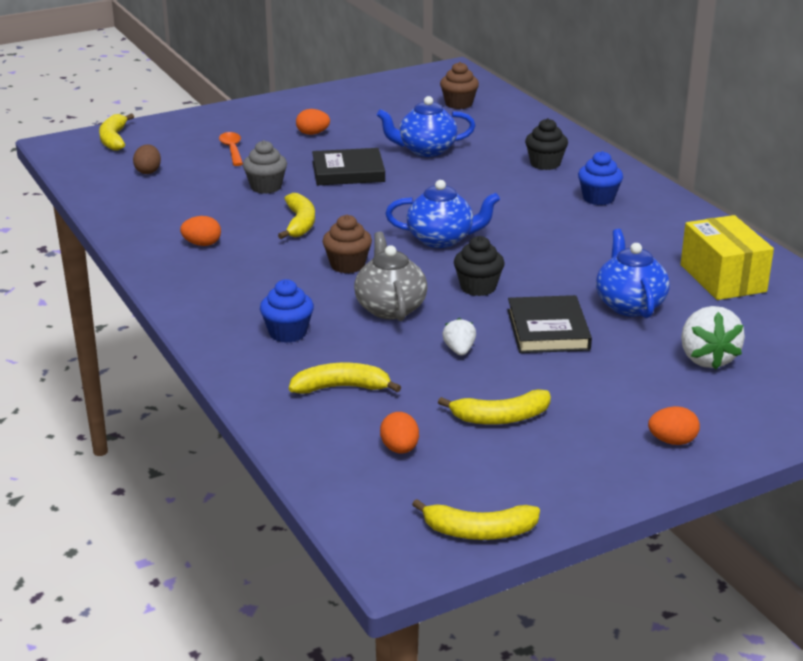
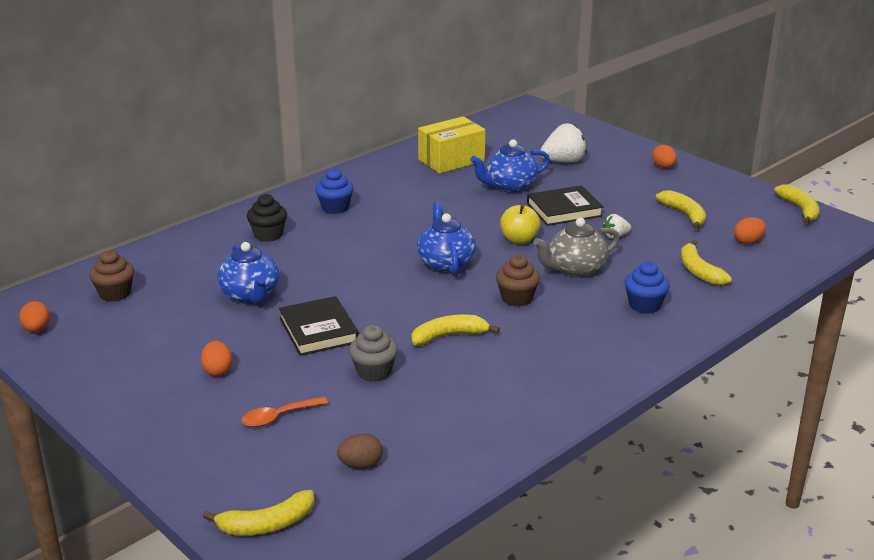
camera: 105 degrees left, 0 degrees up
(202, 244) = (521, 381): orange egg -> orange egg (37, 329)
(478, 287) = (519, 240): black cupcake -> yellow apple

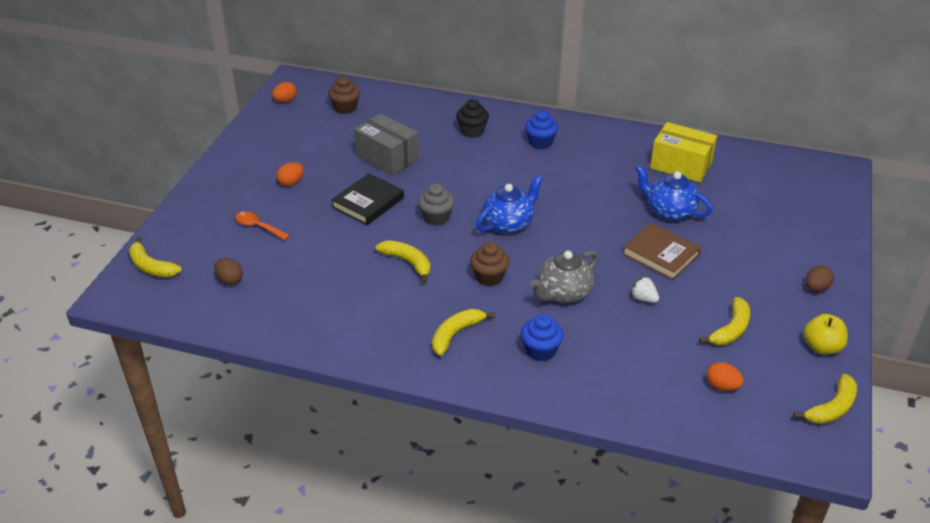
camera: 60 degrees right, 10 degrees up
(250, 295) = (387, 158): blue teapot -> grey box
(374, 372) = (336, 246): grey cupcake -> grey cupcake (436, 217)
(519, 240) = (582, 247): yellow apple -> yellow apple (822, 347)
(563, 161) = (752, 225): white strawberry -> none
(564, 209) = (661, 254): black book -> brown book
(575, 269) = (563, 293): grey teapot -> grey teapot turned 75 degrees counterclockwise
(663, 167) = (816, 288): orange egg -> brown egg
(699, 271) = (631, 368): yellow banana -> yellow banana (456, 334)

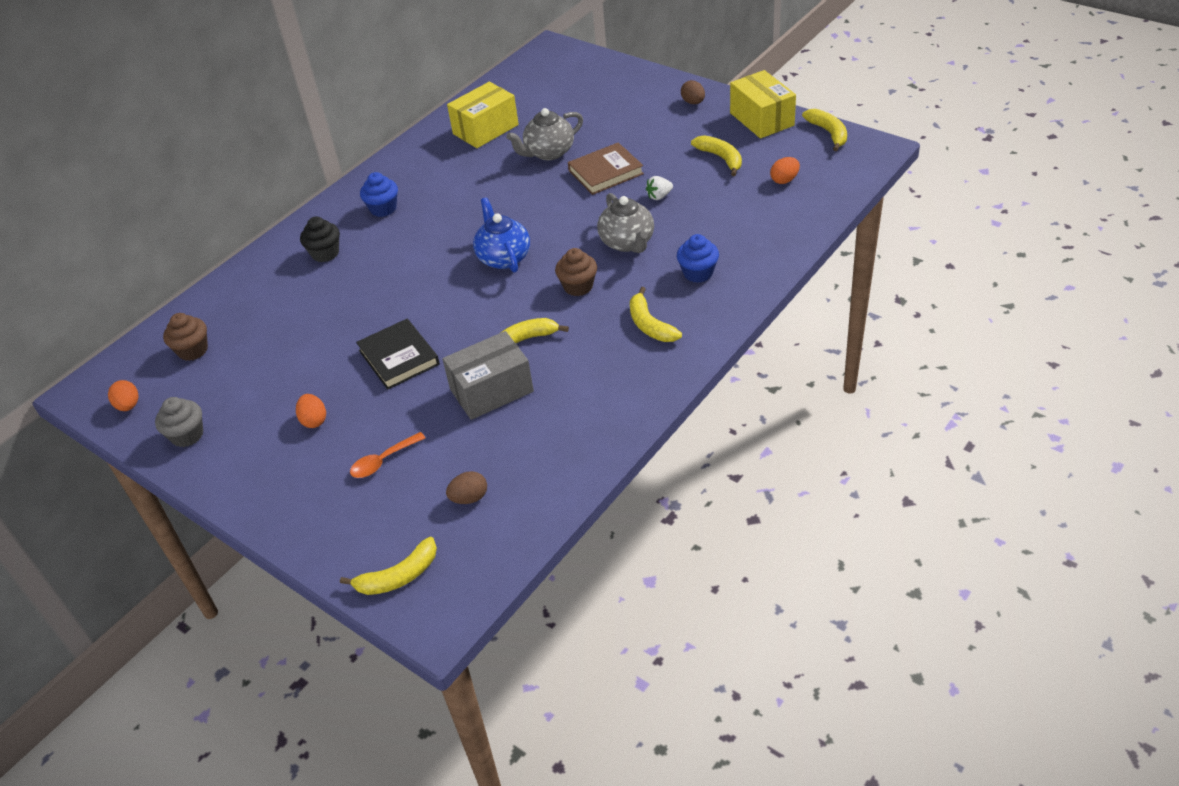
camera: 65 degrees left, 5 degrees up
(387, 158) = (325, 329): grey box -> grey box (491, 390)
(436, 217) = (460, 307): grey cupcake -> grey cupcake (187, 435)
(669, 211) = (548, 152): blue teapot -> grey teapot
(822, 347) = (762, 119): yellow apple -> yellow box

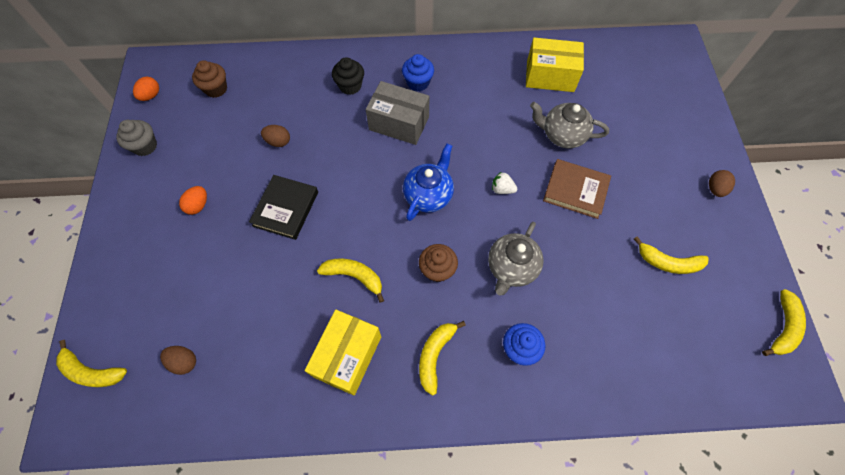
camera: 45 degrees right, 20 degrees up
(319, 331) = (278, 142): none -> brown egg
(383, 461) = (186, 277): orange spoon -> none
(491, 390) = (293, 294): grey box -> grey box (399, 123)
(659, 196) = (582, 250): white strawberry -> white strawberry (502, 189)
(721, 158) = (668, 262): yellow banana -> yellow banana turned 90 degrees clockwise
(762, 119) = (747, 258): yellow box -> yellow box (348, 356)
(784, 180) = (688, 335): orange egg -> none

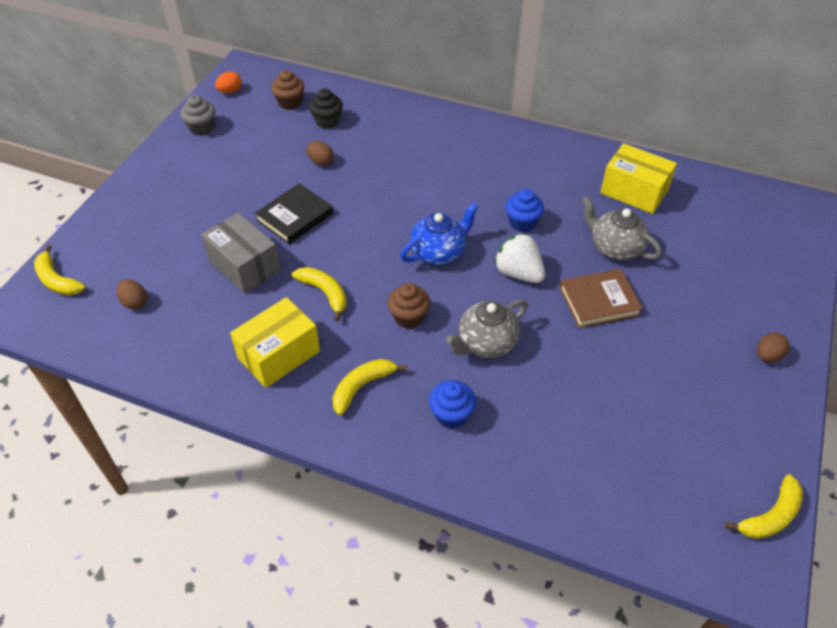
camera: 25 degrees right, 15 degrees down
(198, 205) = (219, 188): orange egg -> none
(350, 86) = (417, 138): black cupcake -> black cupcake (327, 121)
(399, 123) = (446, 183): grey box -> grey box (244, 266)
(418, 83) = (486, 155): blue cupcake -> blue cupcake (522, 223)
(502, 189) = (518, 273): white strawberry -> white strawberry, size x1.82
(575, 190) = (599, 301): brown book -> brown book turned 60 degrees counterclockwise
(668, 262) = (666, 403): yellow banana -> none

